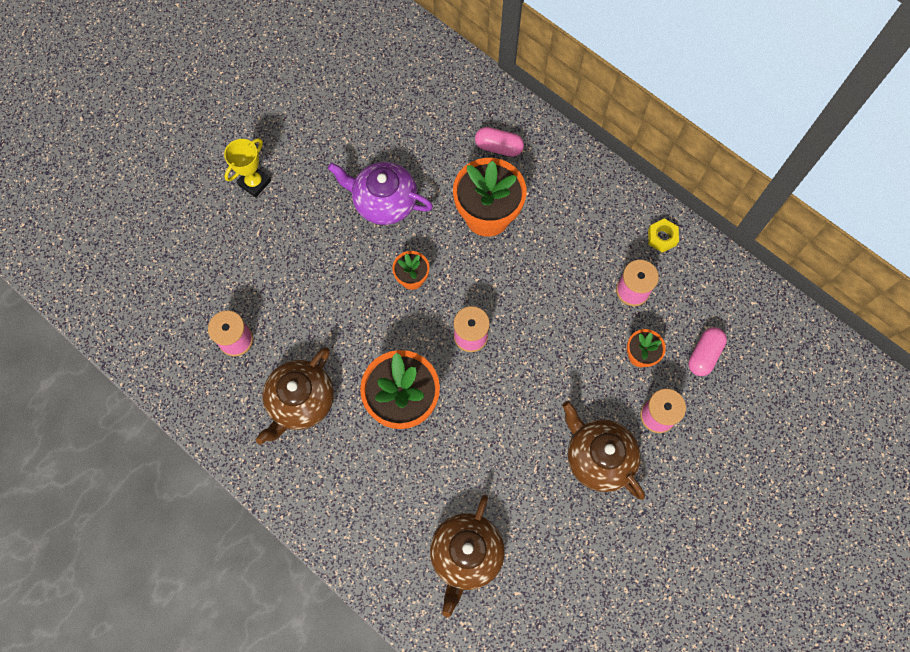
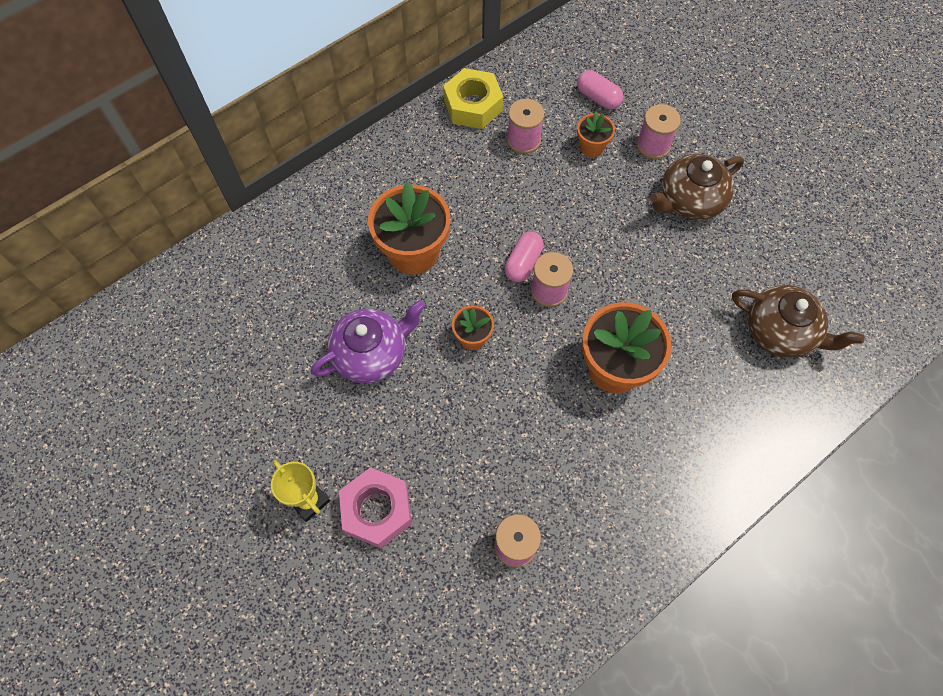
camera: 80 degrees left, 5 degrees down
(252, 232) = (377, 510): none -> pink nut
(300, 401) = (602, 477): brown teapot -> none
(384, 201) = (371, 353): purple teapot -> purple teapot turned 150 degrees counterclockwise
(498, 147) = (334, 227): pink capsule -> pink capsule (523, 263)
(662, 237) = (473, 105): yellow nut -> yellow nut, size x1.86

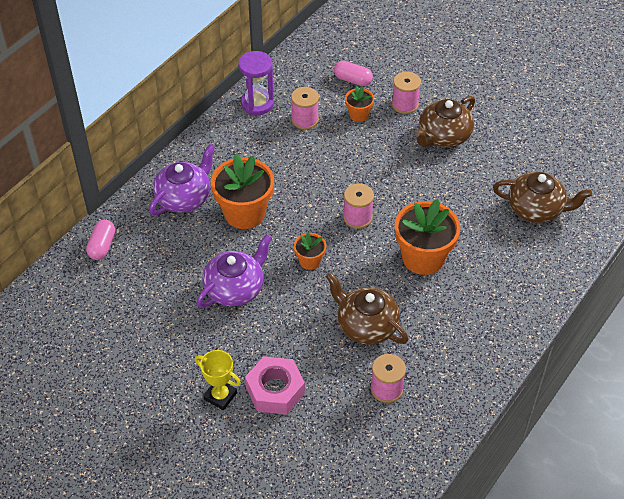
camera: 15 degrees left, 15 degrees down
(348, 214) = (184, 197): none -> purple teapot
(473, 105) = (257, 104): yellow nut -> purple hourglass
(515, 446) = (366, 325): none -> brown teapot
(523, 263) = (332, 203): pink capsule -> pink capsule (102, 246)

